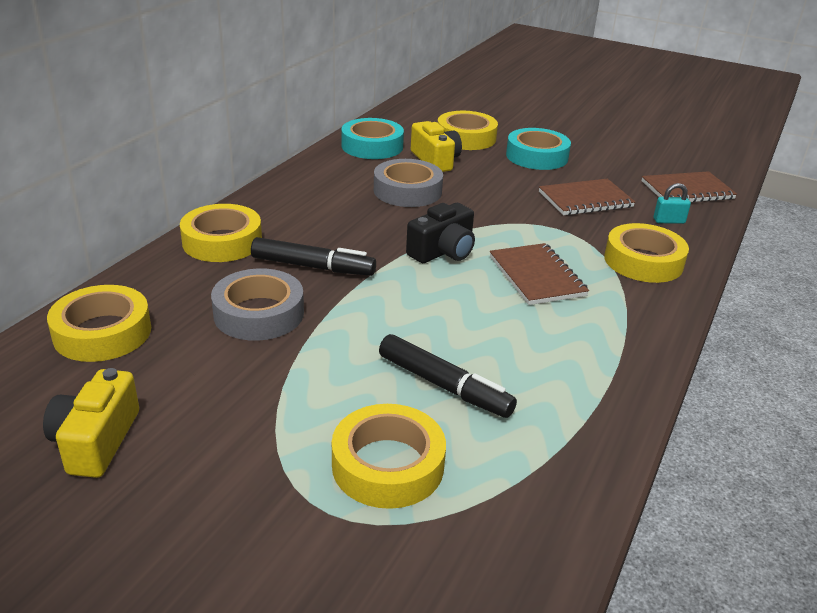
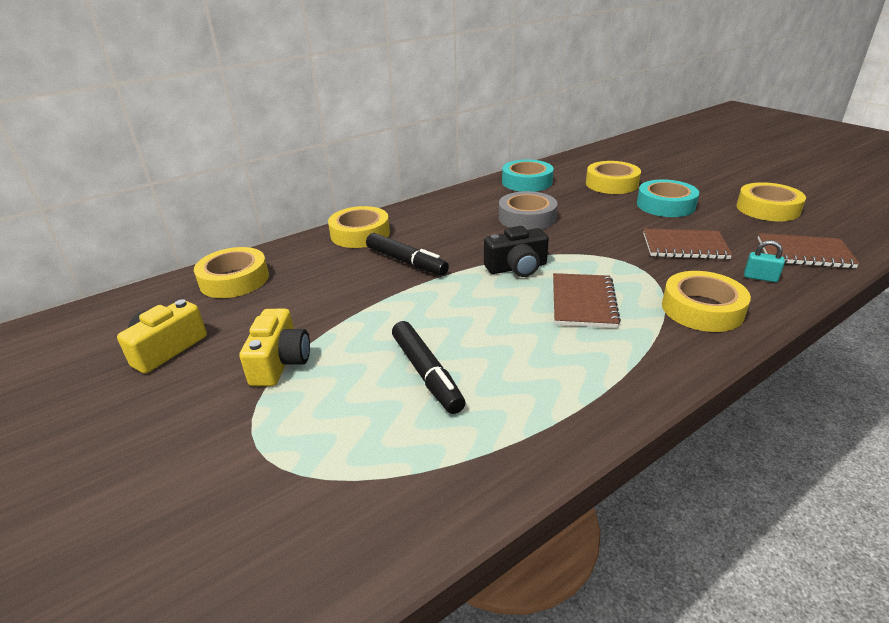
camera: 30 degrees right, 0 degrees up
(259, 313) = (340, 287): grey tape -> none
(388, 465) = (329, 424): yellow tape -> yellow tape (767, 209)
(435, 160) = (570, 198): yellow camera -> yellow camera (280, 362)

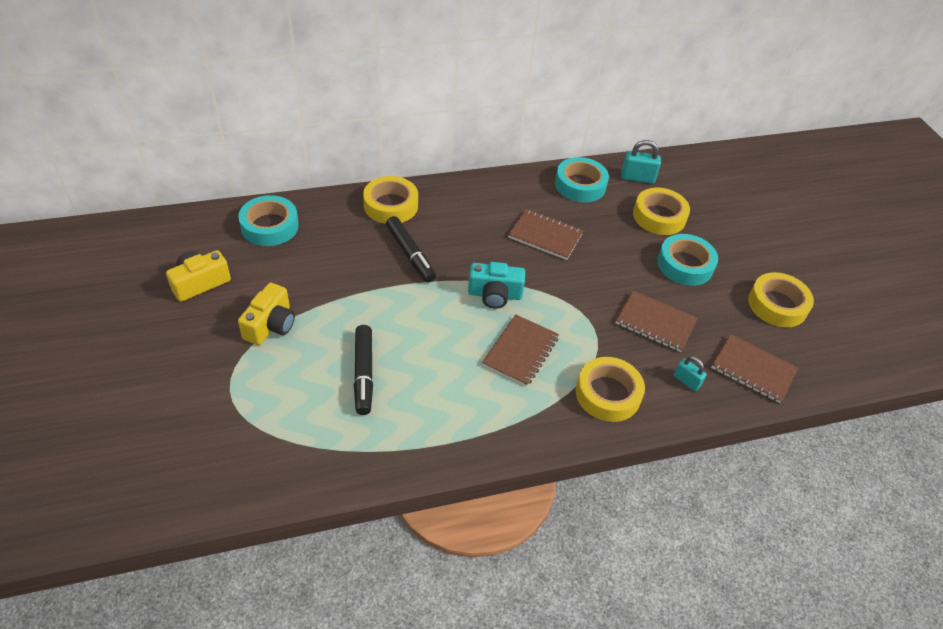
camera: 15 degrees right, 15 degrees up
(234, 280) = (270, 226): yellow tape -> turquoise tape
(517, 268) = (494, 294): black camera -> turquoise camera
(527, 218) = (545, 236): grey tape -> brown notebook
(570, 168) = (637, 178): none -> turquoise padlock

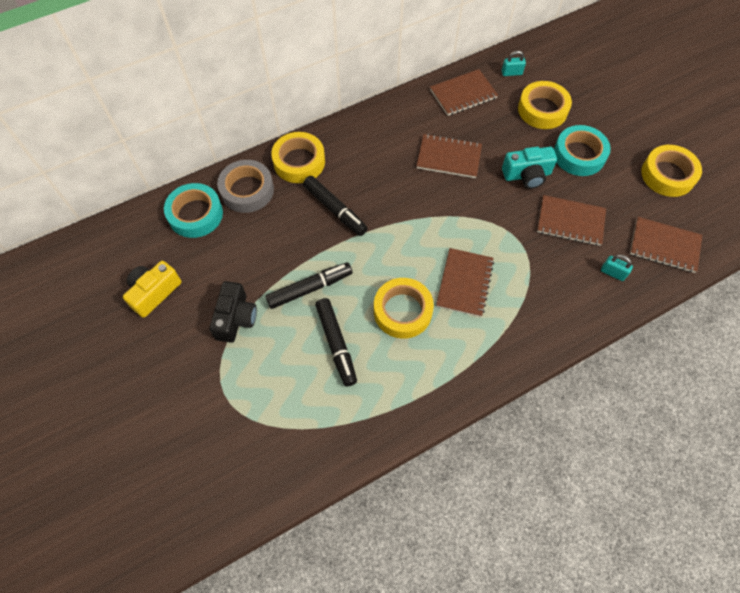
camera: 10 degrees left, 15 degrees up
(271, 325) = (236, 318): yellow camera -> black camera
(329, 217) = (247, 190): none -> grey tape
(357, 317) = (310, 288): none -> black marker
(494, 294) = (423, 231): turquoise camera -> turquoise camera (527, 175)
(580, 185) = (463, 94): turquoise tape -> brown notebook
(608, 394) = (551, 304): yellow tape -> yellow tape (402, 311)
(637, 178) = (511, 73): turquoise padlock -> turquoise padlock, size x0.64

